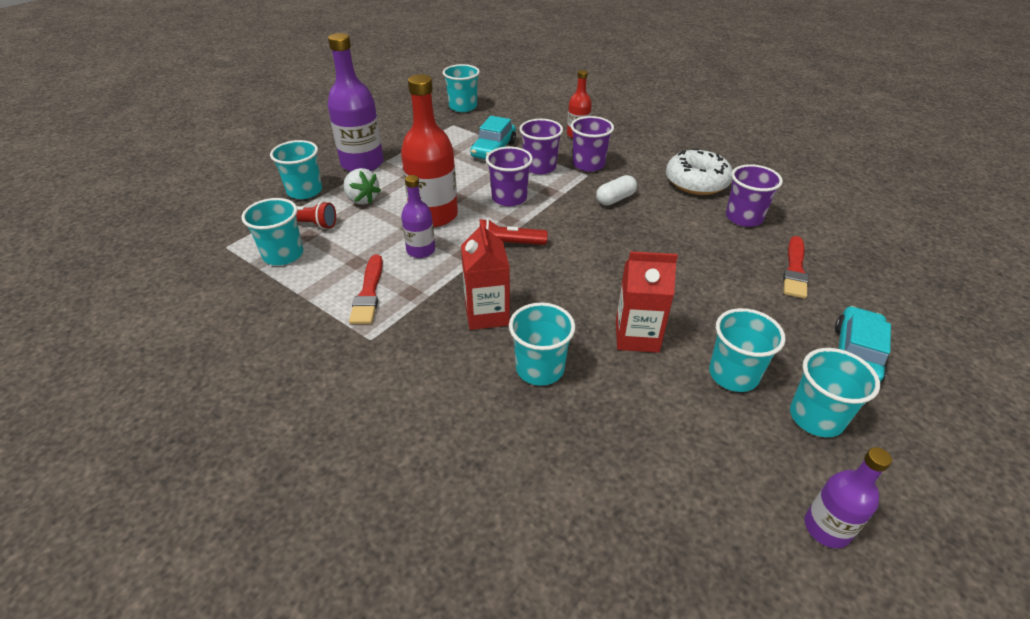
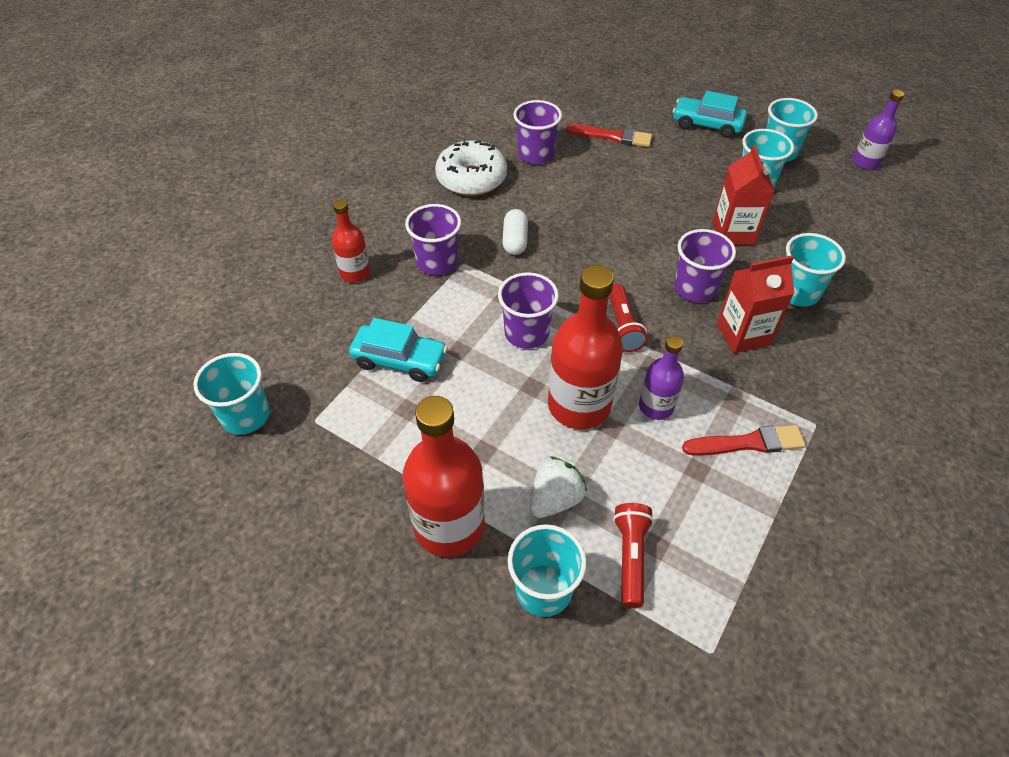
camera: 95 degrees left, 10 degrees up
(283, 255) = (707, 563): turquoise cup -> none
(362, 163) = (449, 526): purple bottle -> red bottle
(539, 167) = (447, 308): purple cup -> purple cup (695, 288)
(615, 199) = (515, 241): white capsule -> white capsule turned 45 degrees clockwise

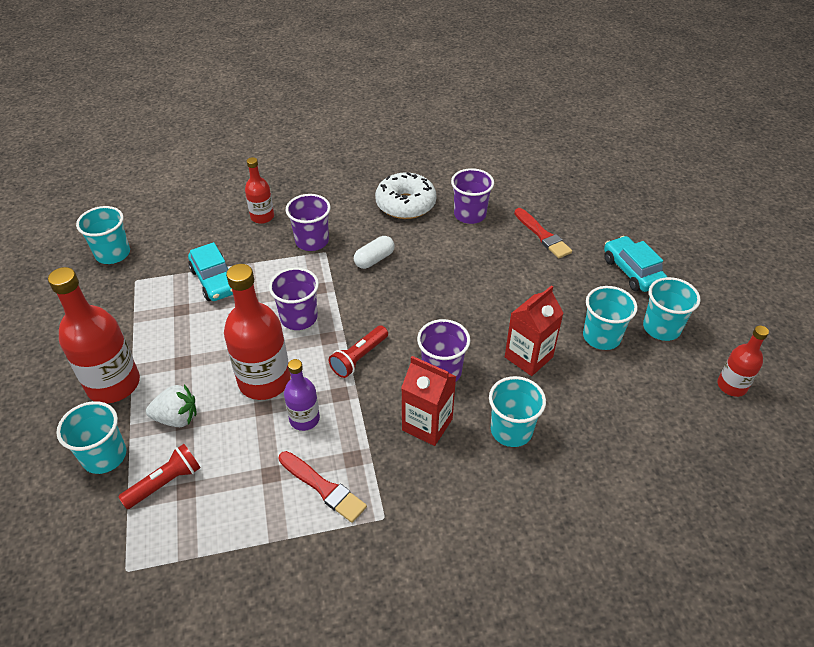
camera: 45 degrees right, 5 degrees down
(865, 162) = (731, 386): purple bottle -> red bottle

